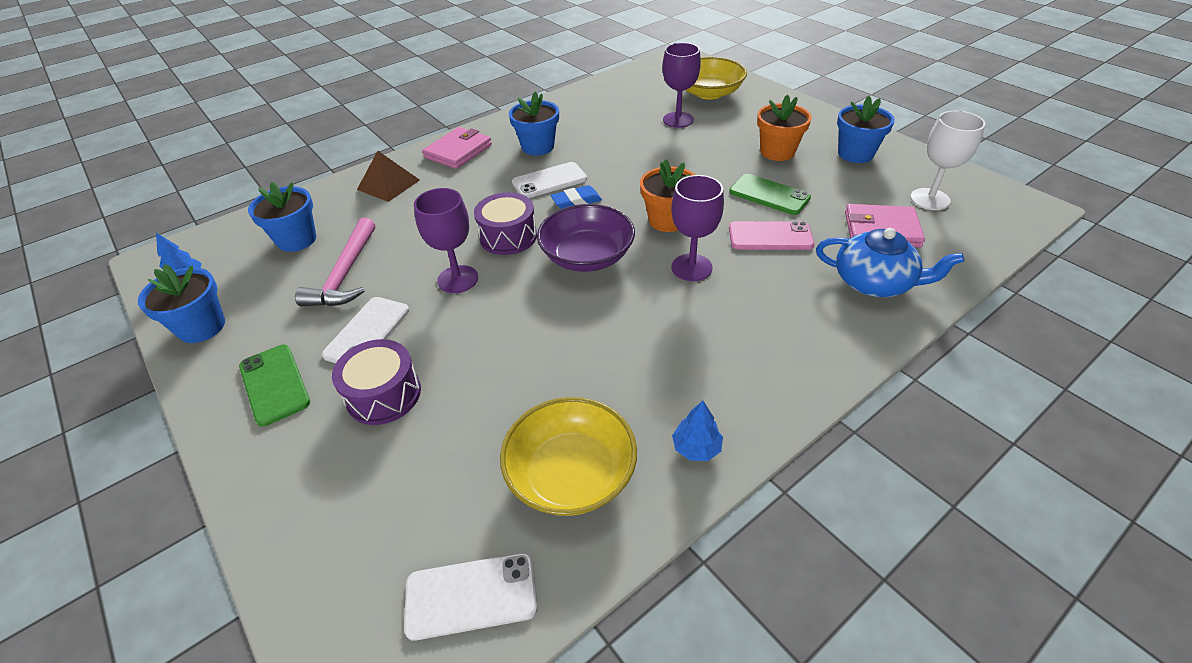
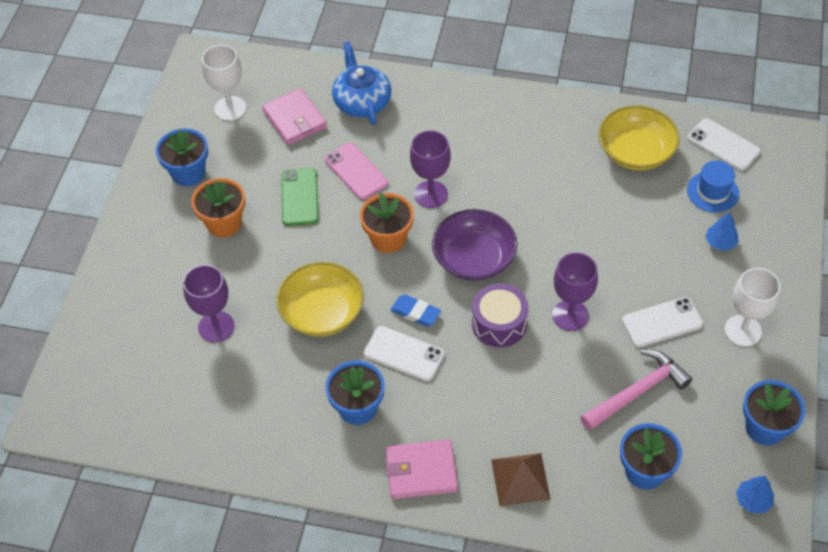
camera: 130 degrees left, 10 degrees up
(274, 384) = (743, 330): green phone -> white goblet
(383, 394) = (686, 268): purple drum -> none
(426, 507) = (712, 192): none -> blue hat
(696, 448) = (569, 116): blue tree -> blue tree (720, 242)
(709, 93) = (135, 335): yellow bowl -> yellow bowl (322, 312)

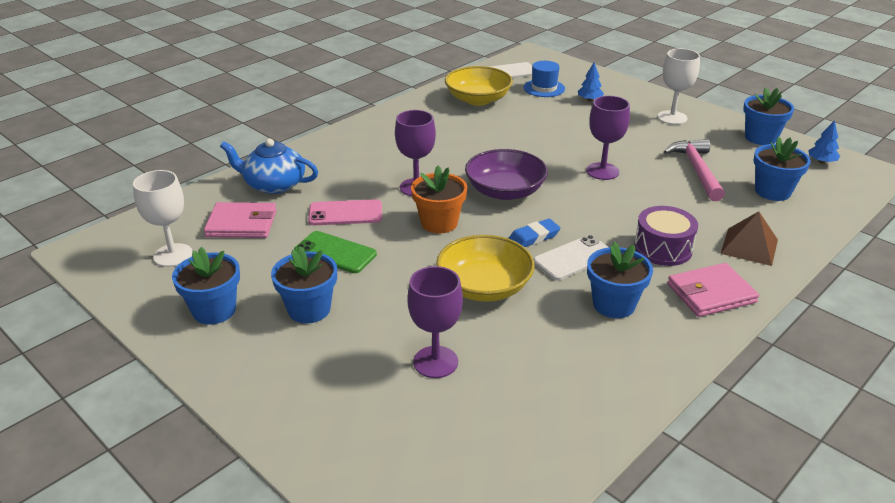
camera: 60 degrees left, 20 degrees down
(224, 223) = (309, 309): orange flower pot -> blue flower pot
(421, 471) = (711, 293): pink wallet -> pink wallet turned 45 degrees clockwise
(499, 323) = (582, 203): purple drum -> purple drum (663, 248)
(662, 322) = (640, 141): white phone -> none

